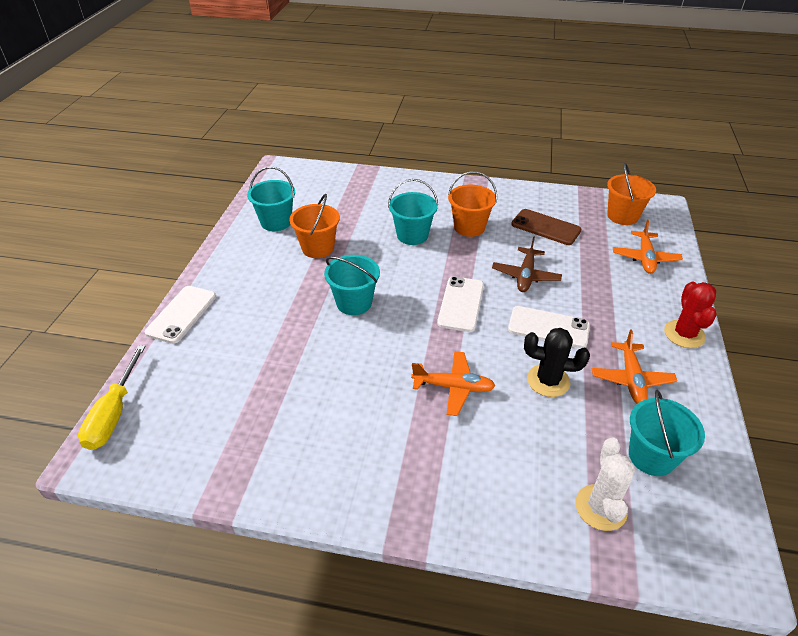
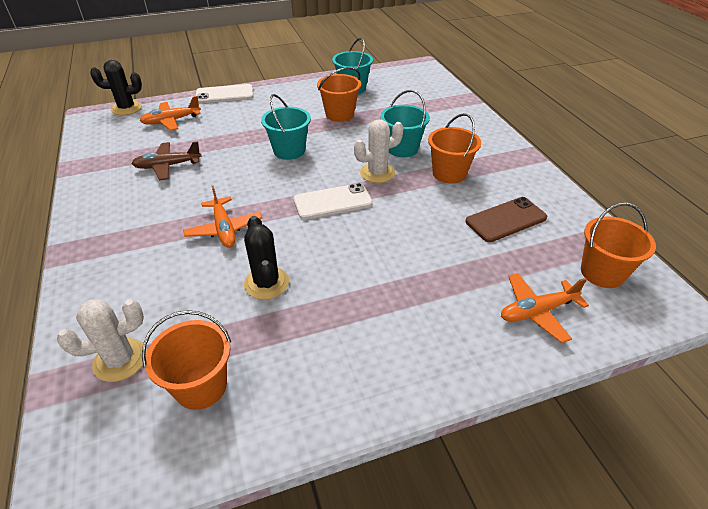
camera: 60 degrees right, 0 degrees up
(114, 413) = (126, 108): yellow screwdriver -> black cactus
(438, 263) = (377, 173): none -> white cactus
(525, 276) = (409, 228): brown plane -> brown plane (168, 166)
(545, 227) = (506, 219): brown phone -> brown phone turned 60 degrees clockwise
(548, 327) = (344, 264): white phone -> none
(631, 379) = (308, 345): orange plane -> orange plane (171, 121)
(651, 456) = (201, 386): turquoise bucket -> orange bucket
(684, 334) = (420, 379): red cactus -> none

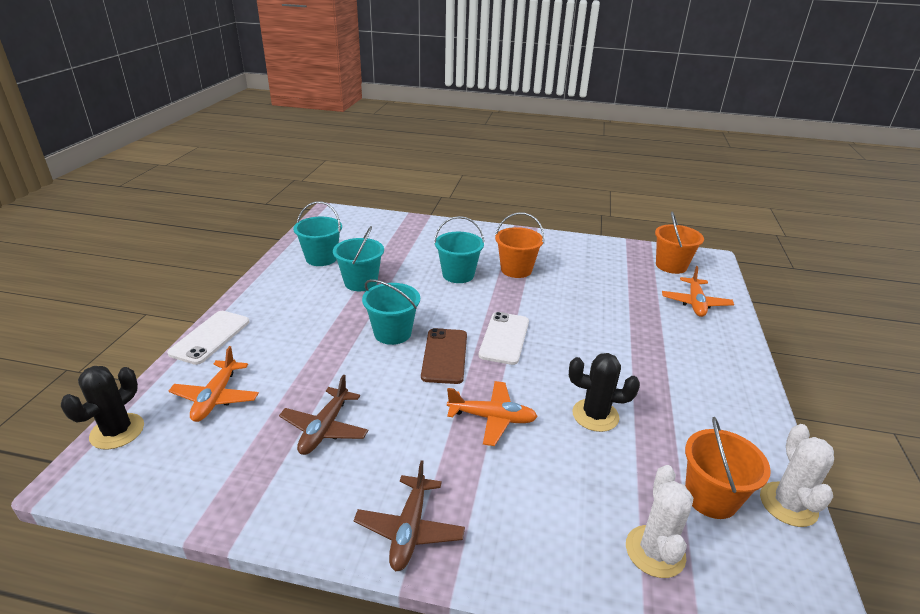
camera: 60 degrees left, 10 degrees down
(95, 231) = (410, 529): none -> brown plane
(339, 114) = (361, 282): orange bucket -> turquoise bucket
(377, 173) = (482, 300): white cactus -> white cactus (788, 504)
(506, 219) = (593, 272): brown phone -> brown phone (444, 356)

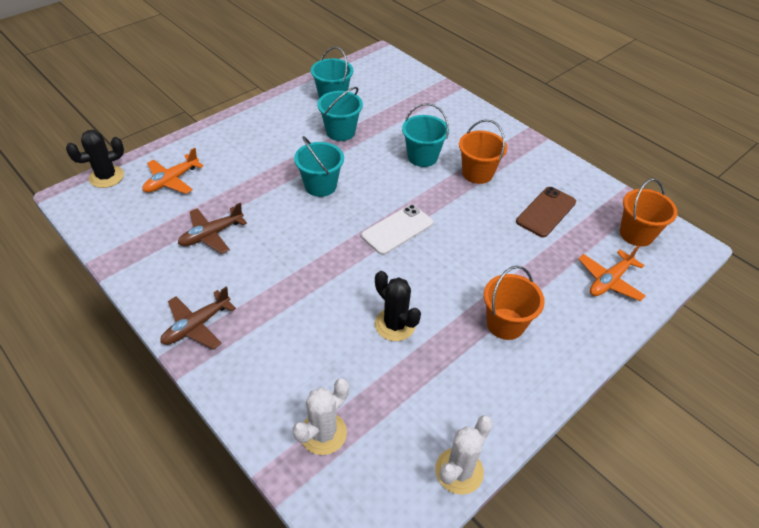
camera: 35 degrees right, 15 degrees up
(210, 337) = (204, 134): white phone -> none
(444, 356) = (338, 222): brown phone -> brown phone (546, 212)
(492, 418) = (320, 285): orange plane -> none
(711, 497) = (406, 429): orange bucket -> orange bucket (505, 324)

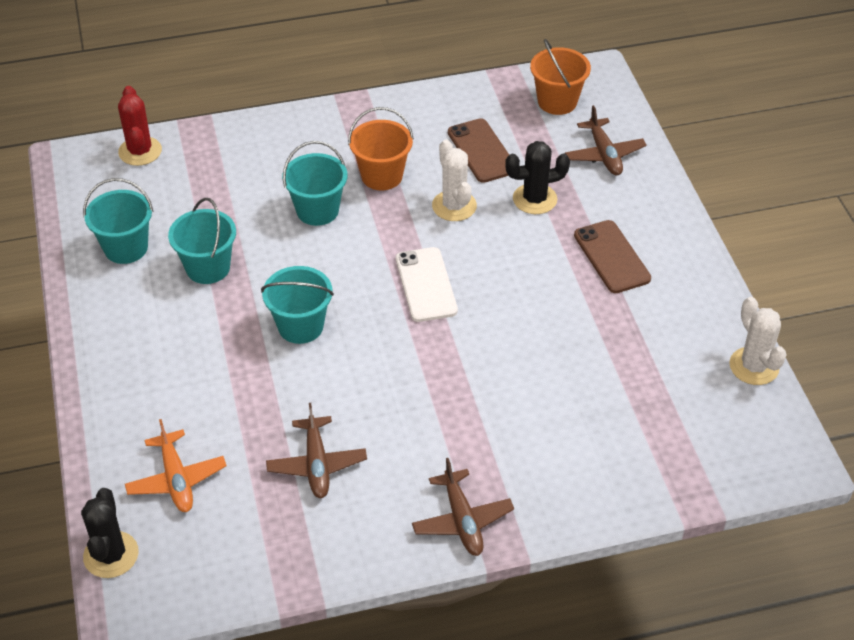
camera: 60 degrees left, 0 degrees up
(323, 433) = (664, 452): white cactus -> white cactus (454, 206)
(395, 324) = (562, 343): black cactus -> black cactus (534, 199)
(409, 74) = (140, 151): none -> red cactus
(505, 324) = (611, 257): orange bucket -> brown phone
(609, 281) = (604, 154): orange plane -> brown plane

